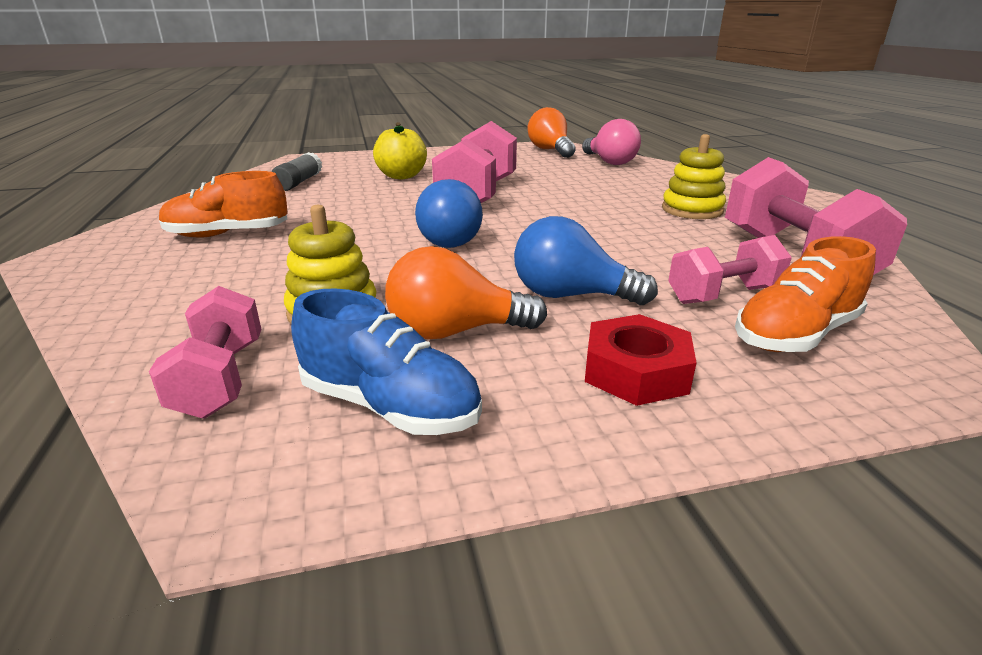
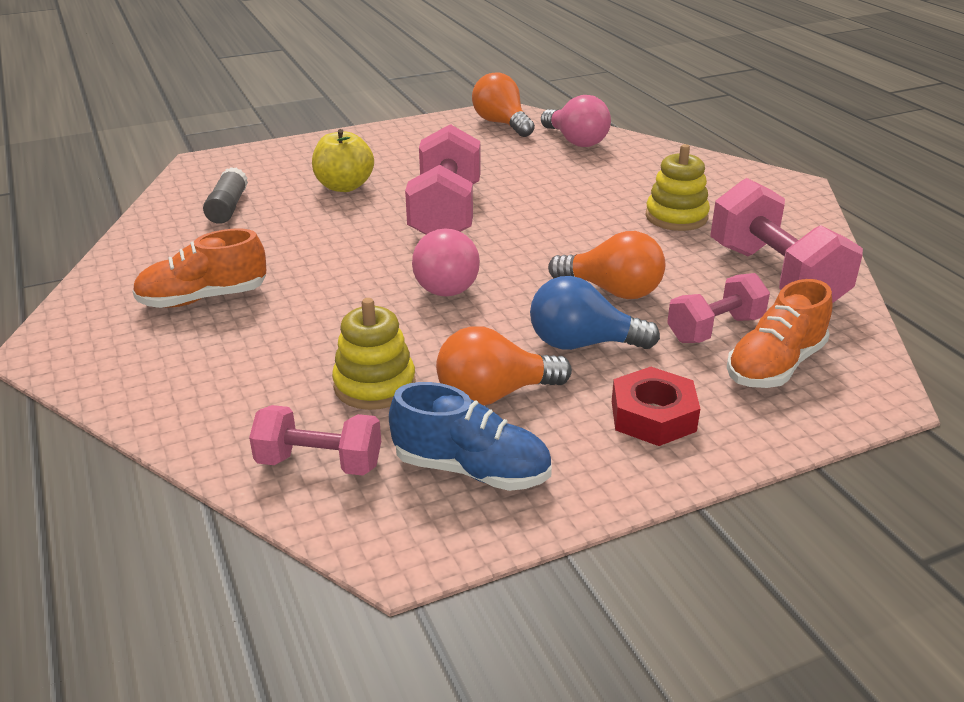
camera: 10 degrees left, 5 degrees up
(221, 379) = (319, 463): pink dumbbell -> pink dumbbell turned 60 degrees counterclockwise
(453, 239) = (446, 283): blue light bulb -> pink light bulb
(615, 256) = (612, 291): none -> orange light bulb

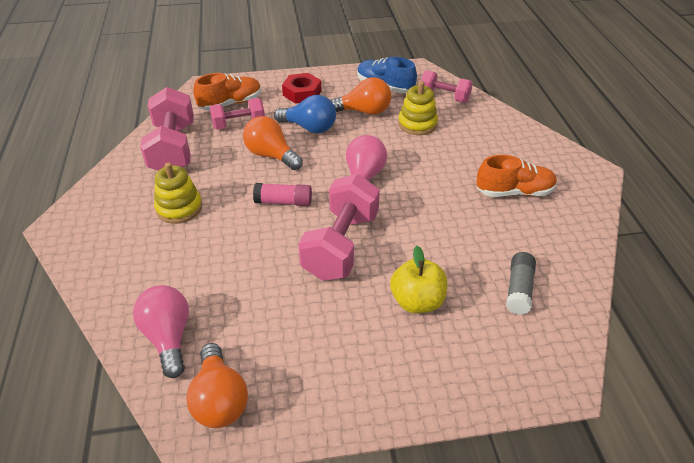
camera: 165 degrees left, 10 degrees up
(546, 240) = (283, 202): none -> pink glue stick

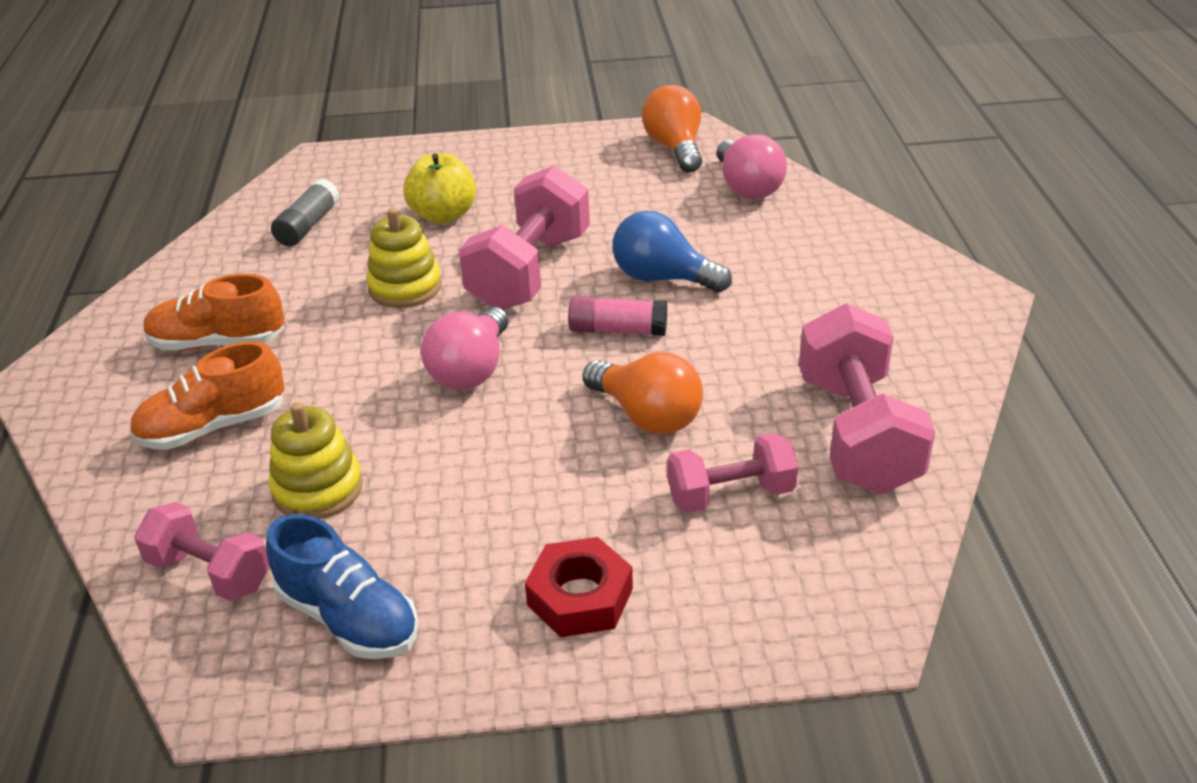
camera: 175 degrees left, 5 degrees down
(179, 208) = (794, 322): yellow stacking toy -> yellow stacking toy (405, 287)
(230, 103) = (766, 561): orange shoe -> orange shoe (213, 427)
(309, 128) = (566, 482): blue light bulb -> blue light bulb (663, 278)
(364, 111) = (430, 528): orange light bulb -> none

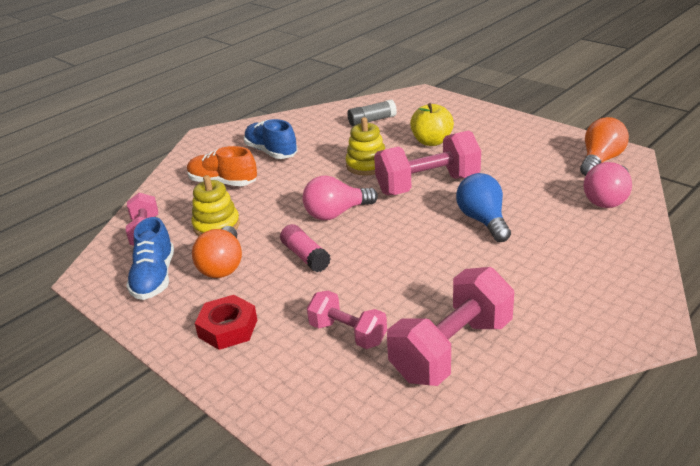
camera: 50 degrees right, 5 degrees down
(218, 342) = (271, 152): orange shoe -> blue shoe
(618, 330) = (422, 232): pink glue stick -> pink glue stick (305, 256)
(647, 416) = (371, 276): orange light bulb -> orange light bulb (223, 266)

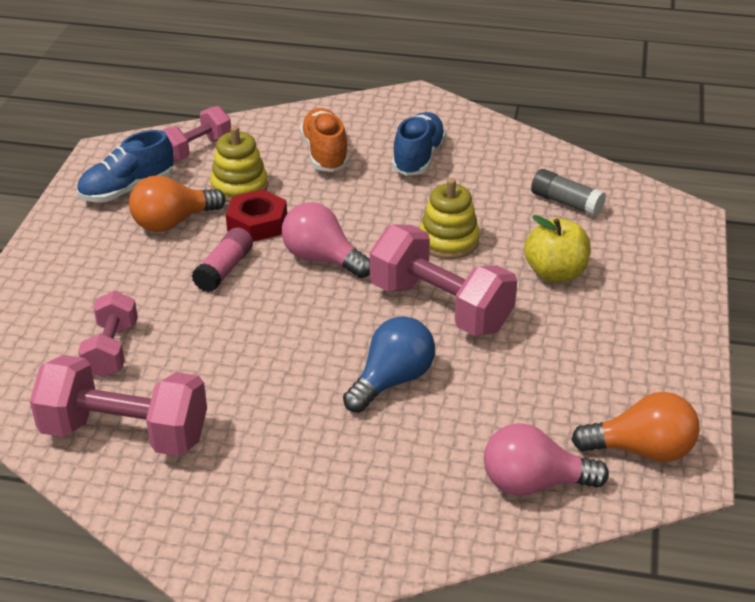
camera: 55 degrees right, 5 degrees up
(228, 328) = (77, 269): red nut -> red nut (257, 223)

